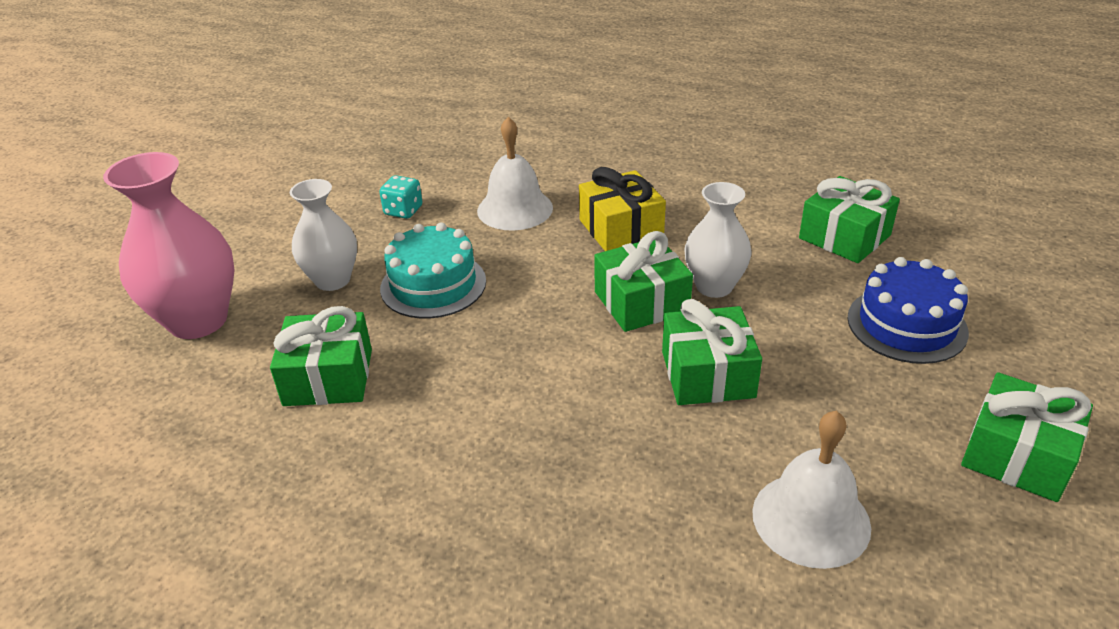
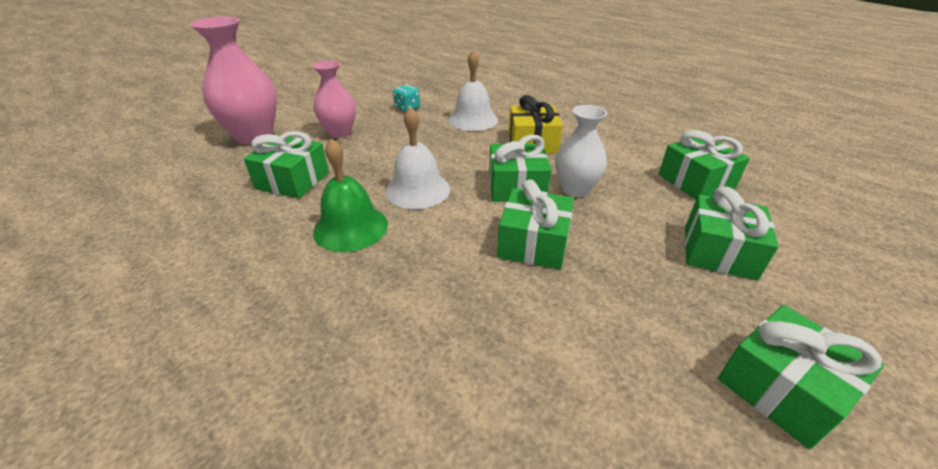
camera: 20 degrees right, 0 degrees up
(332, 280) = (340, 133): white vase -> pink vase
(433, 285) = (393, 147): turquoise cake -> none
(469, 421) = (350, 227): none -> green bell
(811, 519) = (550, 377): white bell -> white bell (417, 190)
(906, 325) = (719, 252): blue cake -> green gift

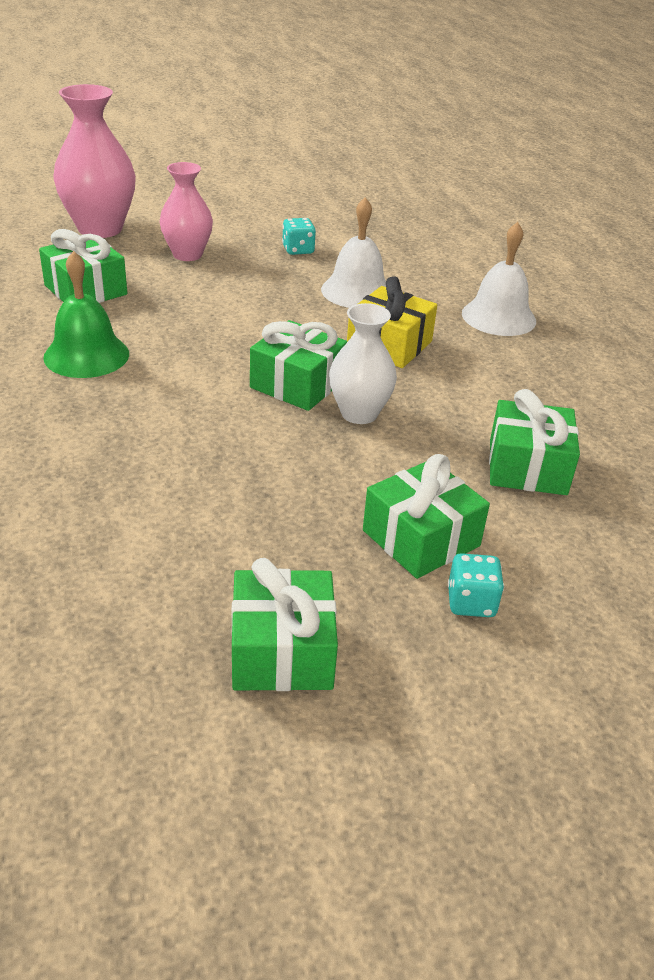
camera: 30 degrees right, 0 degrees up
(417, 190) = (190, 345): white bell -> white bell (498, 317)
(533, 243) = (235, 442): green gift -> none
(801, 279) = (471, 602): none -> turquoise dice

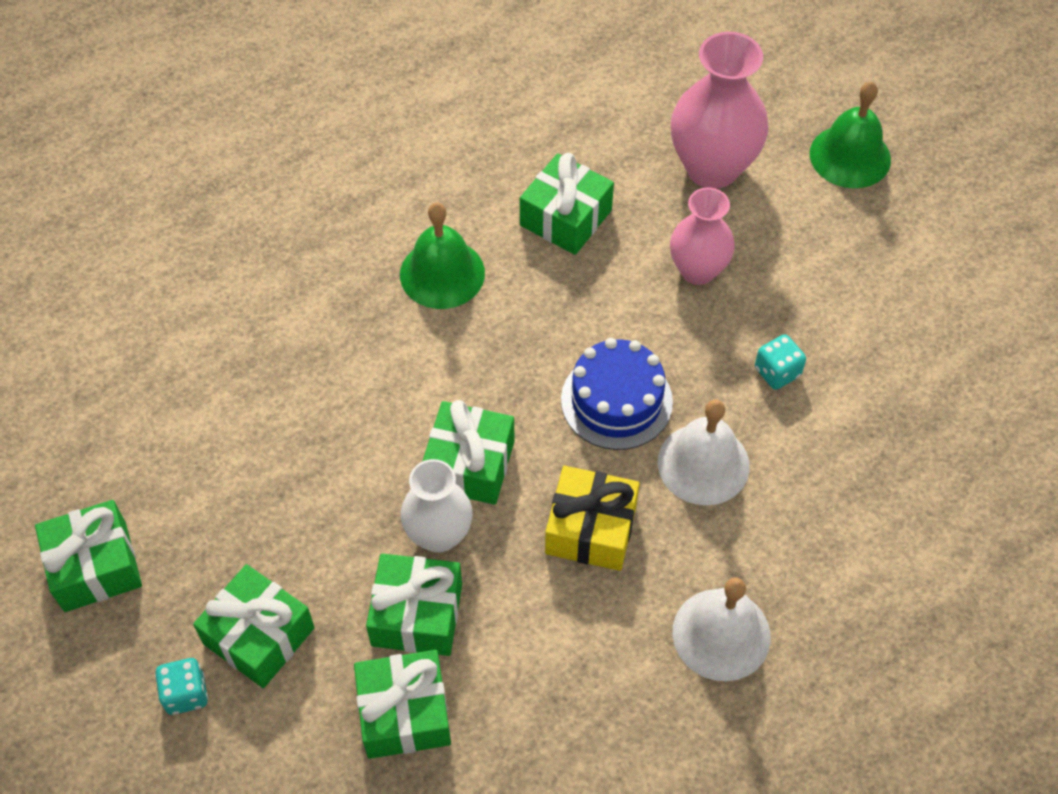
camera: 75 degrees right, 20 degrees up
(141, 187) = (850, 156): none -> green bell
(280, 309) = (616, 401): none -> blue cake
(433, 441) = (417, 614): none -> green gift

